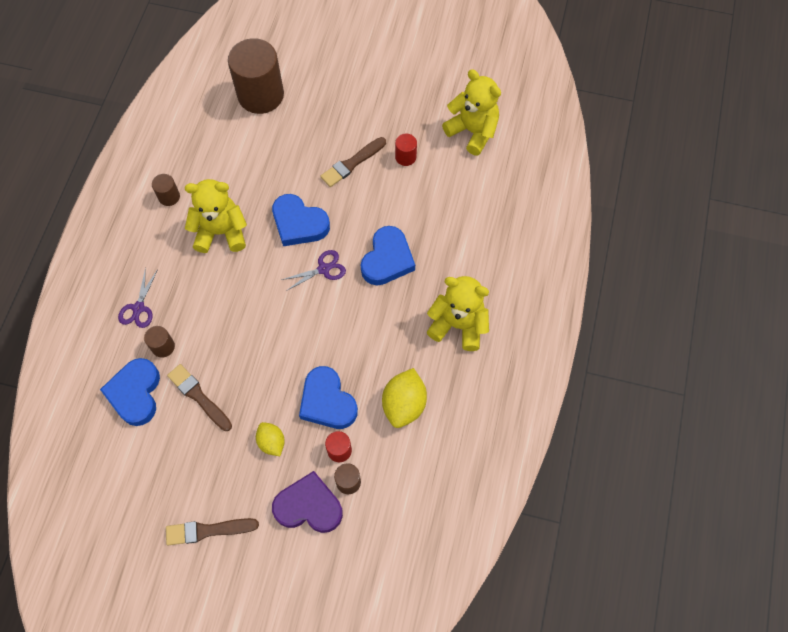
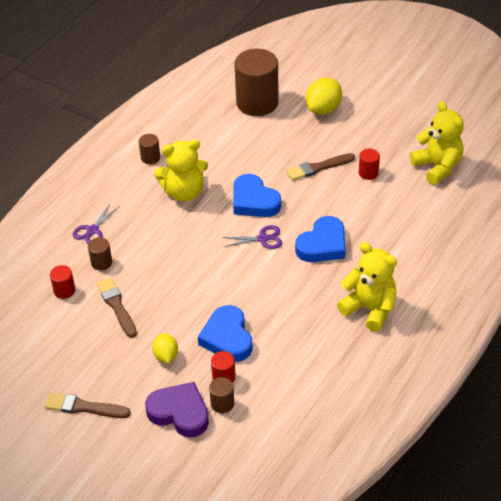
camera: 20 degrees right, 20 degrees down
(135, 393) = (64, 290): blue heart -> red cylinder
(221, 232) = (184, 192): yellow teddy bear -> yellow teddy bear turned 150 degrees clockwise
(404, 404) = (296, 357): yellow lemon -> yellow lemon (323, 109)

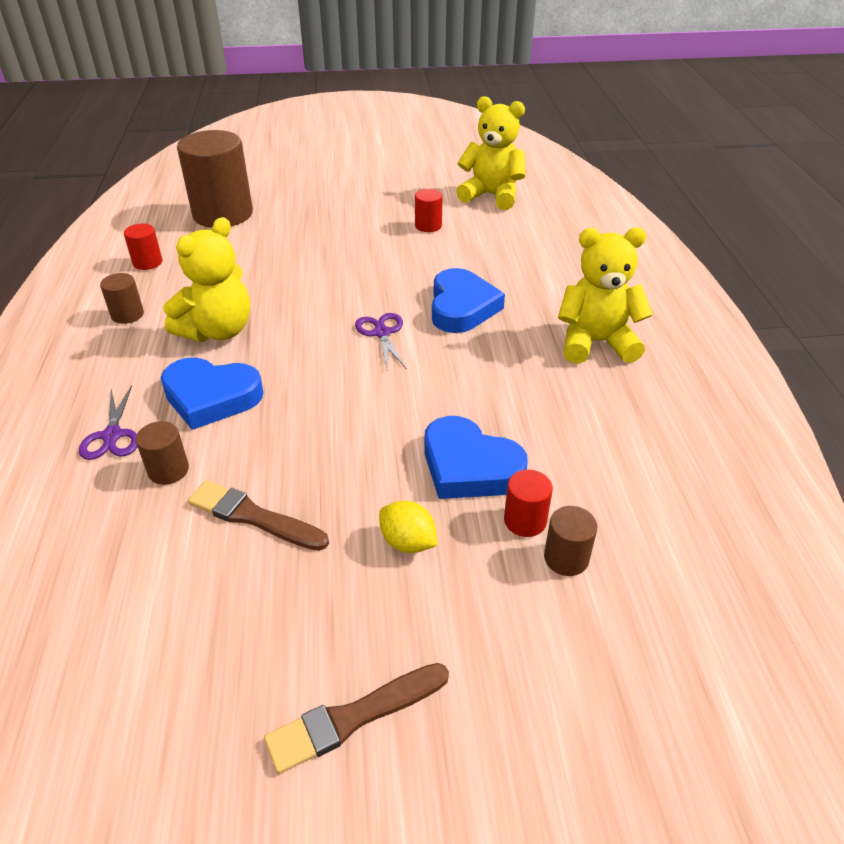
camera: 40 degrees left, 5 degrees down
(64, 290) = (136, 543): red cylinder -> red cylinder (147, 262)
(179, 413) = (522, 614): purple heart -> none
(254, 201) = (325, 301): blue heart -> blue heart (211, 397)
(263, 238) = (382, 333): purple scissors -> purple scissors turned 60 degrees counterclockwise
(318, 167) = (366, 242): brown brush -> none
(323, 109) = (310, 193): yellow lemon -> none

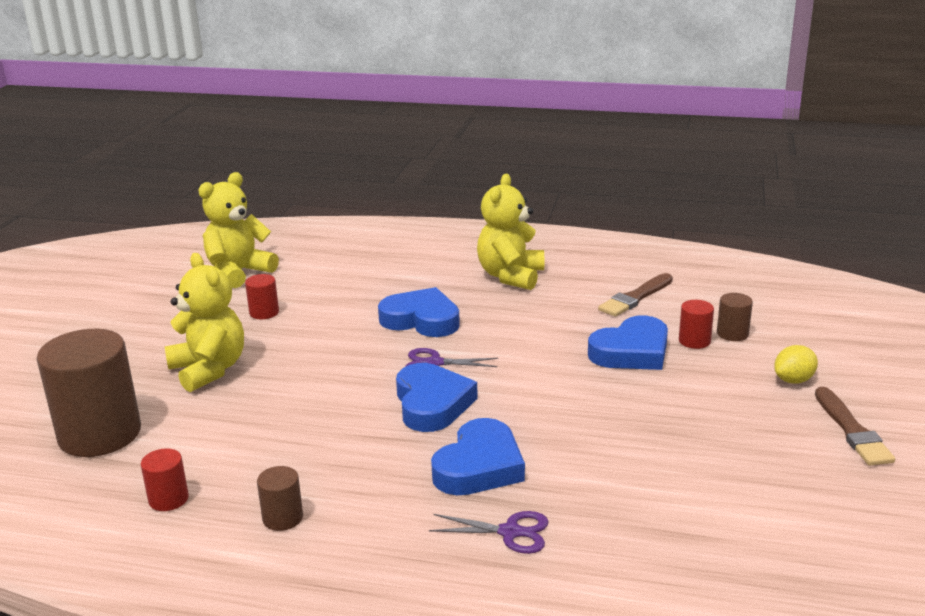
camera: 70 degrees left, 15 degrees down
(168, 470) = (578, 497): brown cylinder -> none
(217, 331) = (364, 455): yellow teddy bear -> yellow teddy bear (209, 370)
(254, 517) = (655, 454): brown brush -> brown brush (635, 297)
(308, 348) = (432, 404): none -> blue heart
(408, 542) = (703, 388): yellow lemon -> yellow lemon (793, 380)

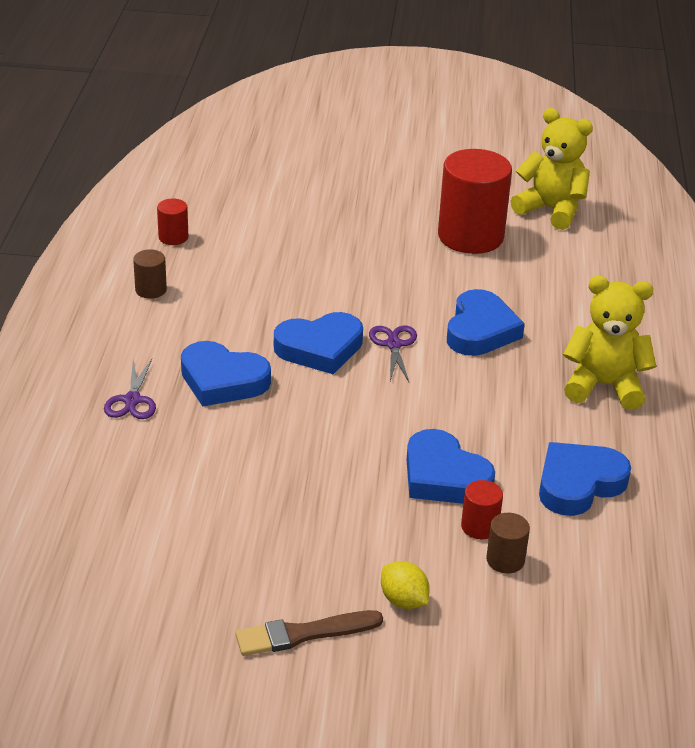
camera: 80 degrees right, 10 degrees up
(100, 434) = (255, 193): brown cylinder -> none
(209, 370) = (359, 224): yellow teddy bear -> none
(264, 313) = (470, 236): red cylinder -> red cylinder, size x2.26
(635, 297) = (578, 484): brown brush -> blue heart

